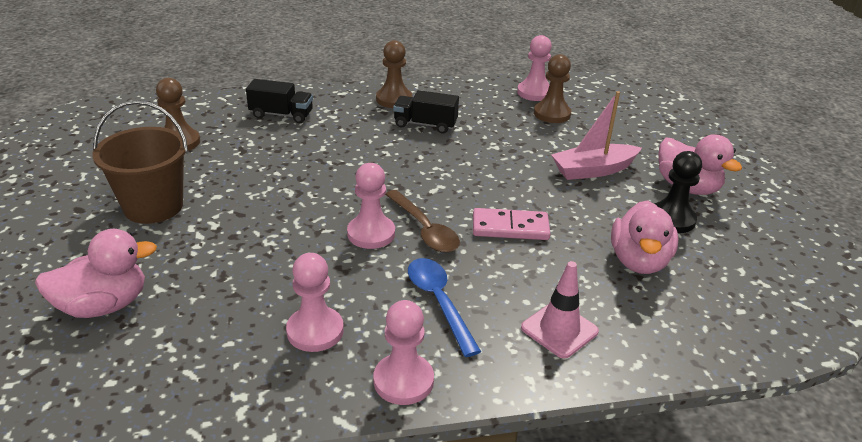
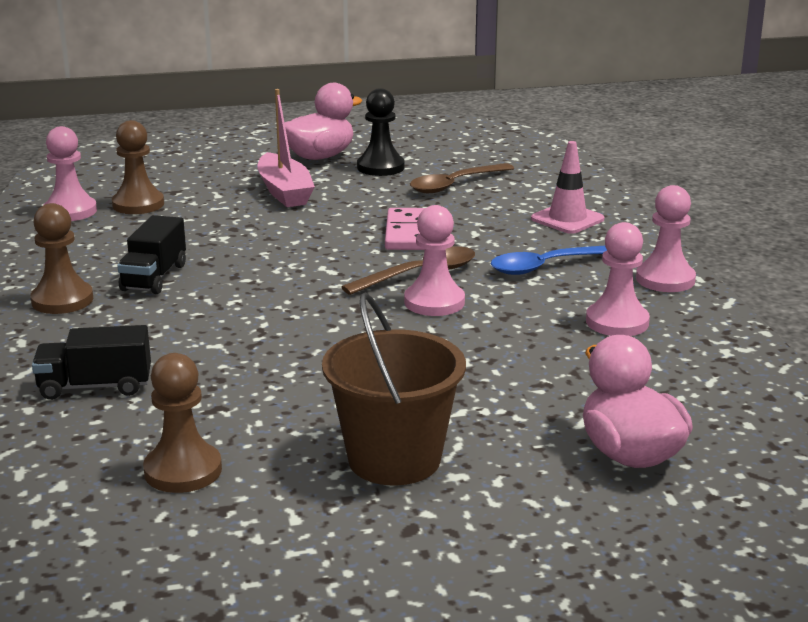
camera: 90 degrees left, 10 degrees down
(281, 115) = (95, 386): black truck -> black truck turned 105 degrees counterclockwise
(639, 261) = (455, 185): pink duck -> brown spoon

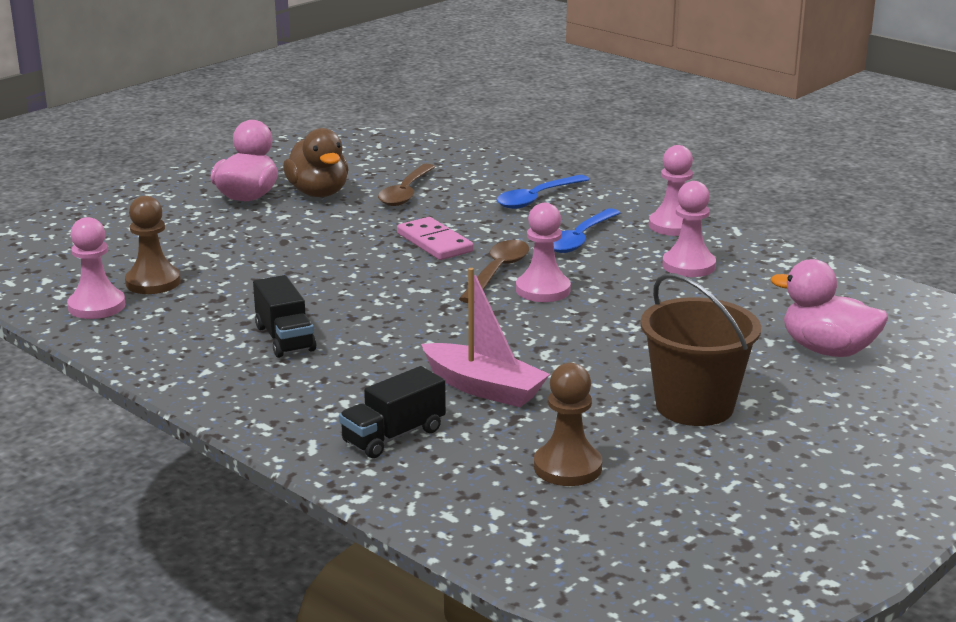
camera: 35 degrees left, 0 degrees up
(62, 300) = (237, 382): brown pawn -> none
(284, 192) = (270, 235): pink boat -> pink boat (483, 388)
(380, 167) = (318, 193): black pawn -> brown duck
(567, 219) = (537, 198): pink traffic cone -> blue spoon

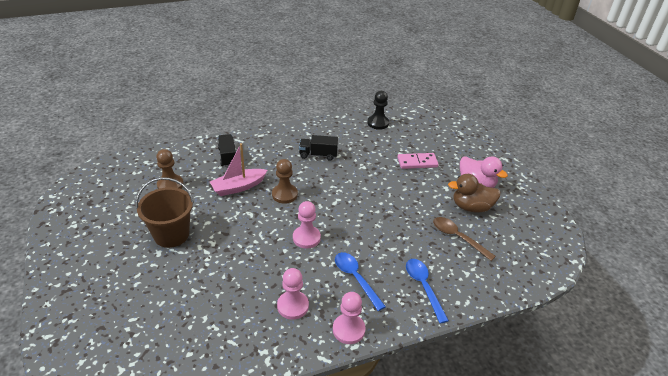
camera: 115 degrees right, 15 degrees up
(96, 306) = (378, 123): pink pawn -> black pawn
(153, 282) = (391, 138): brown pawn -> brown pawn (284, 194)
(434, 243) = (384, 224): pink domino -> pink domino (417, 162)
(497, 272) = (336, 231): brown spoon -> none
(827, 350) = (167, 306): pink duck -> none

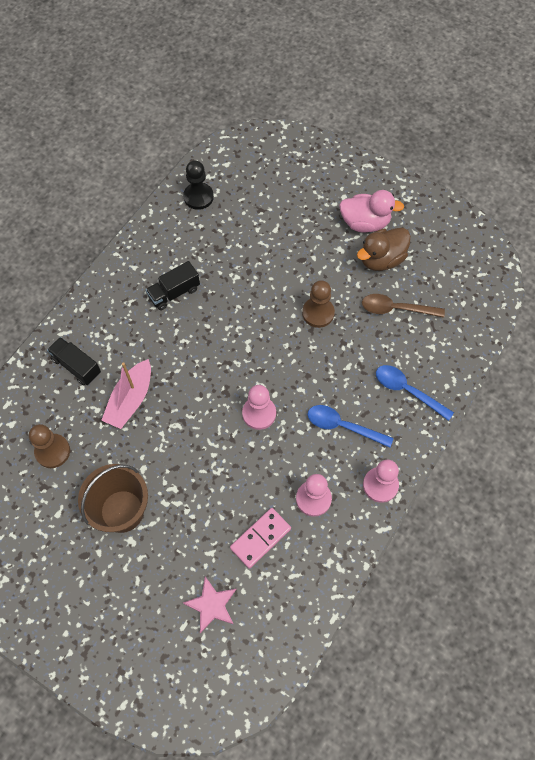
camera: 35 degrees left, 25 degrees up
(162, 320) = (211, 605): none -> pink star
(284, 194) = (188, 374): brown pawn -> brown pawn (318, 313)
(417, 162) = (286, 231): pink domino -> pink domino (260, 538)

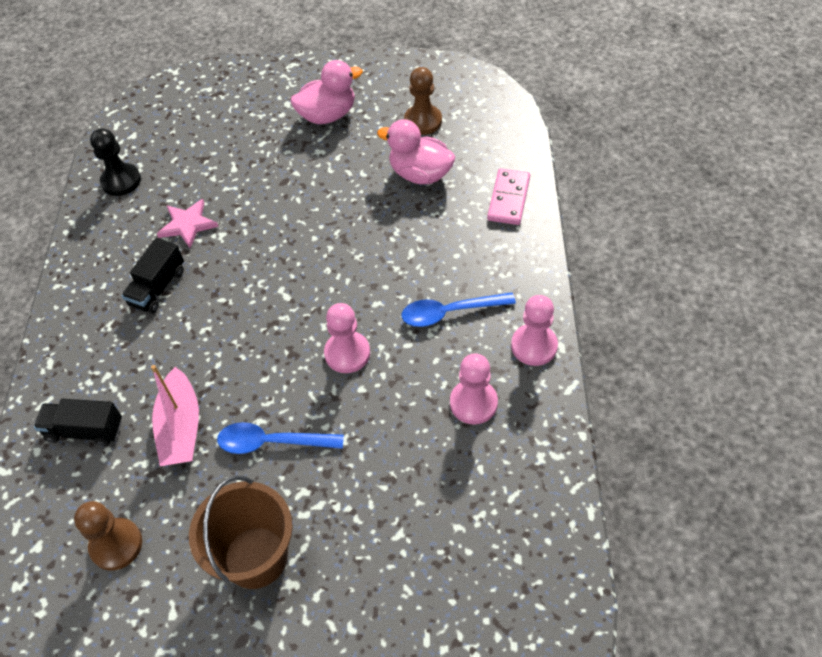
camera: 30 degrees left, 10 degrees down
(211, 605) = (443, 592): pink star -> pink star (188, 225)
(260, 538) = (445, 481): pink domino -> pink domino (508, 199)
(318, 313) = (340, 221): brown pawn -> brown pawn (423, 121)
(381, 259) = (370, 138): brown duck -> none
(396, 309) = (420, 174): brown spoon -> pink duck
(407, 391) = (491, 241): blue spoon -> blue spoon (272, 442)

